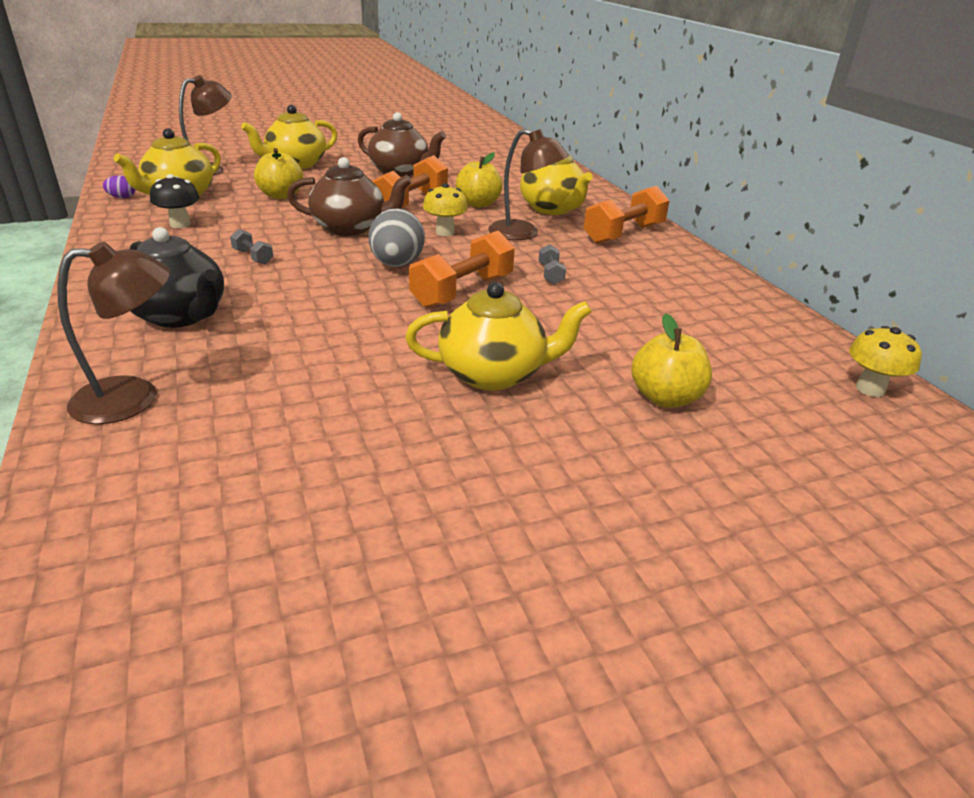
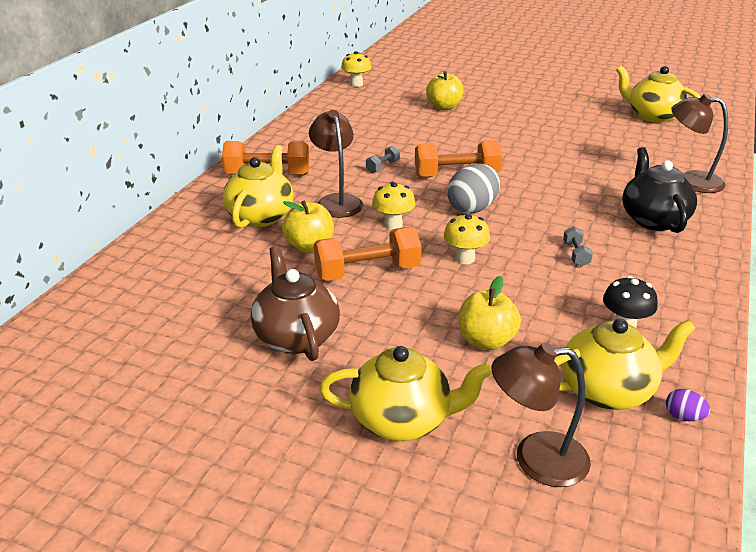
camera: 135 degrees left, 0 degrees up
(351, 228) = (465, 258): brown teapot -> yellow mushroom
(494, 374) = (503, 135): yellow teapot -> yellow teapot (652, 116)

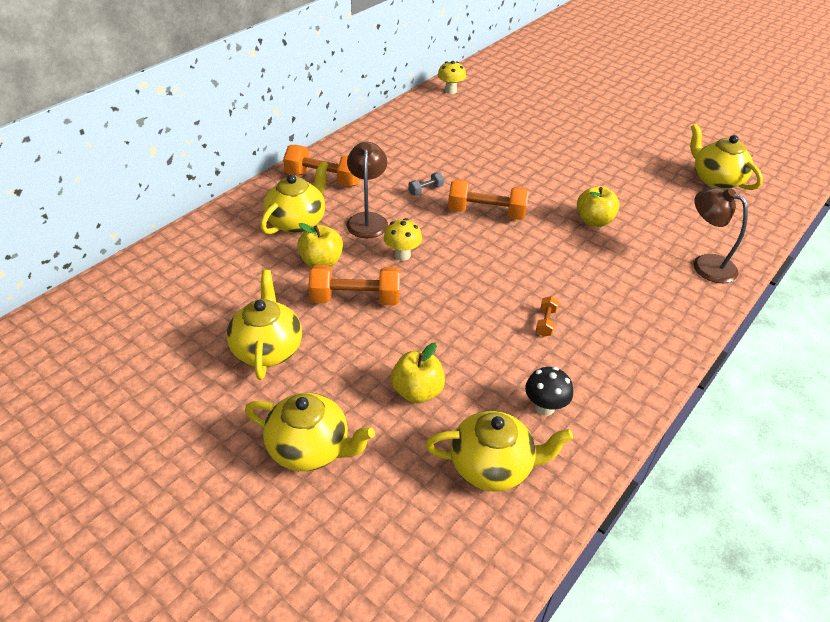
camera: 15 degrees right, 10 degrees up
(296, 336) = (267, 349): brown teapot -> yellow teapot
(444, 107) = (517, 132): yellow apple -> yellow apple (594, 221)
(465, 258) = (444, 304): yellow mushroom -> none
(472, 208) = (481, 252): grey egg -> none
(536, 459) = (395, 513): brown lamp -> none
(576, 254) = (545, 322): grey dumbbell -> orange dumbbell
(653, 219) = (641, 300): black teapot -> none
(683, 417) = (542, 509): purple egg -> none

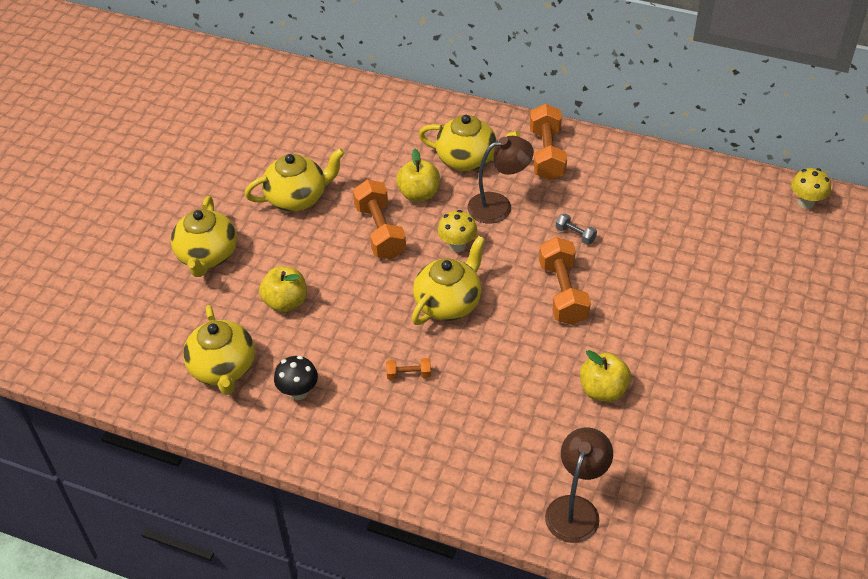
camera: 75 degrees right, 5 degrees up
(715, 180) = (777, 513): yellow teapot -> yellow teapot (449, 303)

